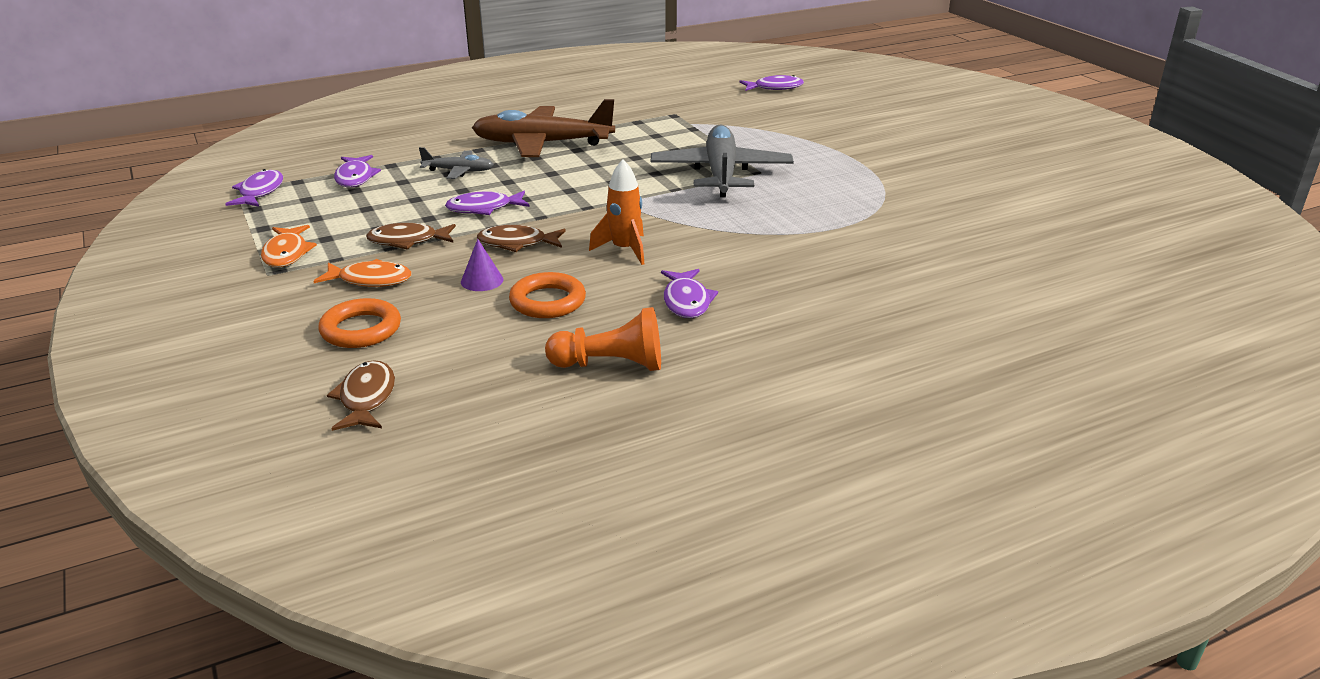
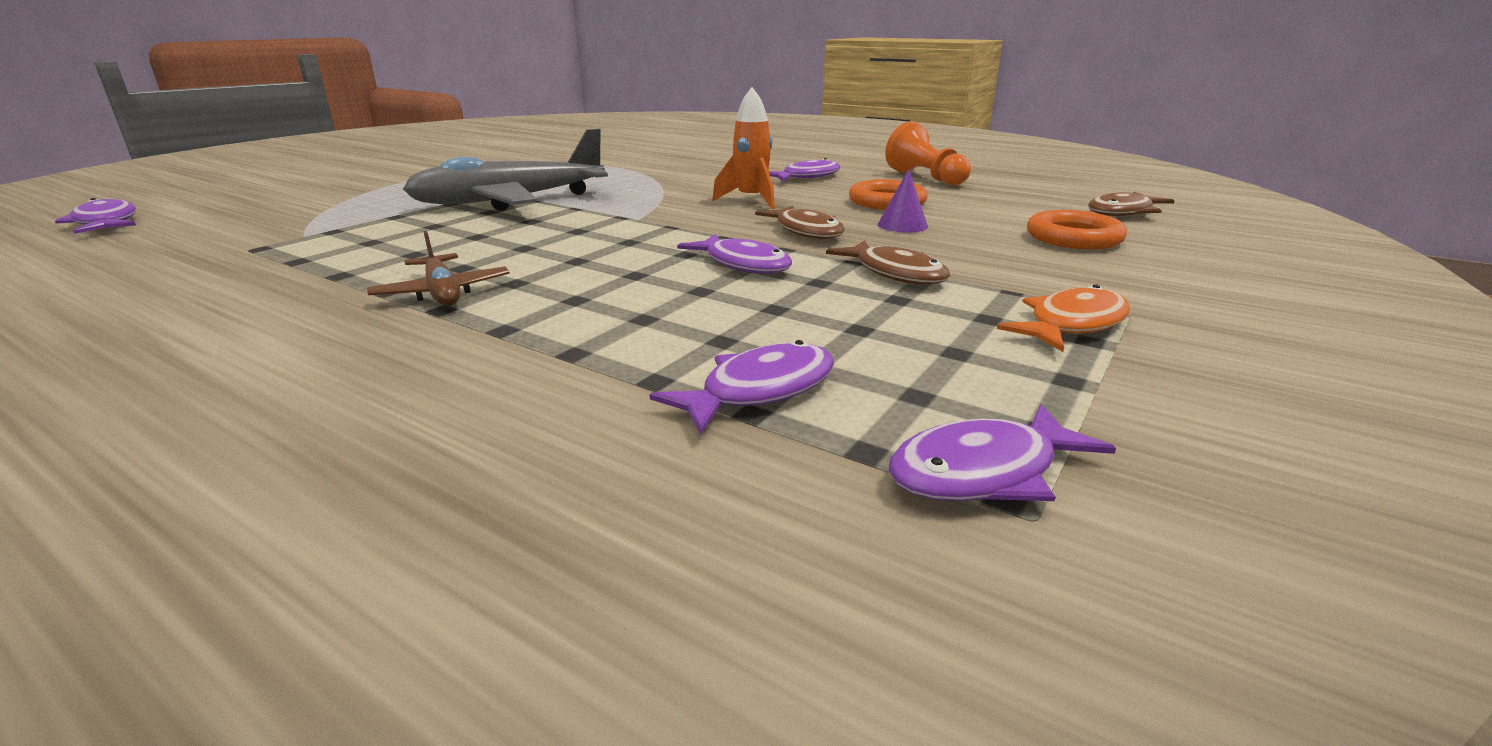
camera: 120 degrees left, 5 degrees down
(370, 280) = (1004, 261): orange fish -> none
(459, 171) = (626, 314): grey plane -> none
(542, 144) = (442, 293): brown plane -> brown plane, size x0.49

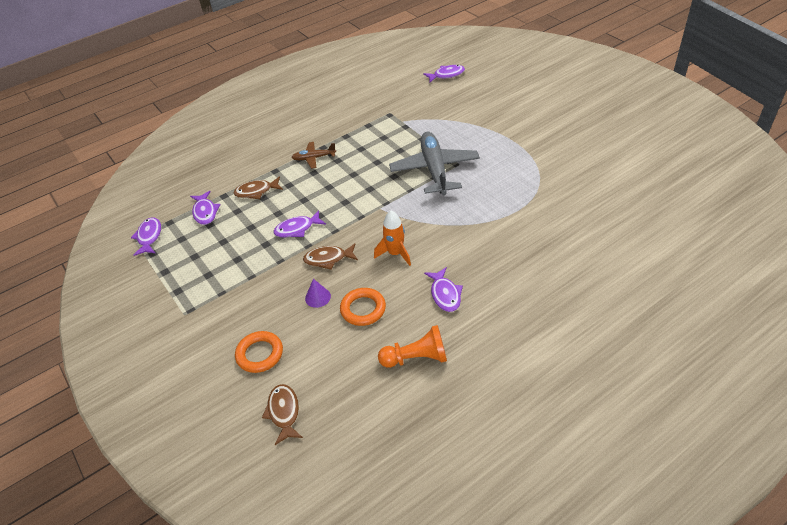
camera: 115 degrees right, 20 degrees up
(895, 273) = (260, 268): brown fish -> brown fish (256, 191)
(1071, 325) = (189, 293): orange fish -> none

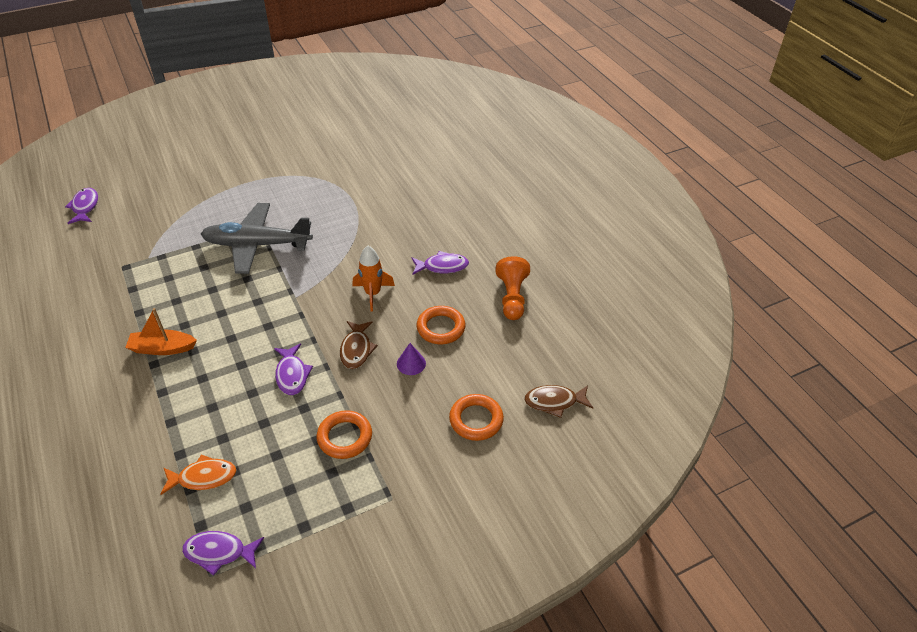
camera: 85 degrees left, 0 degrees up
(205, 212) = (203, 477): purple fish -> orange fish
(239, 274) = (345, 437): none -> orange ring
(256, 191) = (194, 414): brown fish -> none
(313, 158) = (163, 348): brown plane -> orange boat

